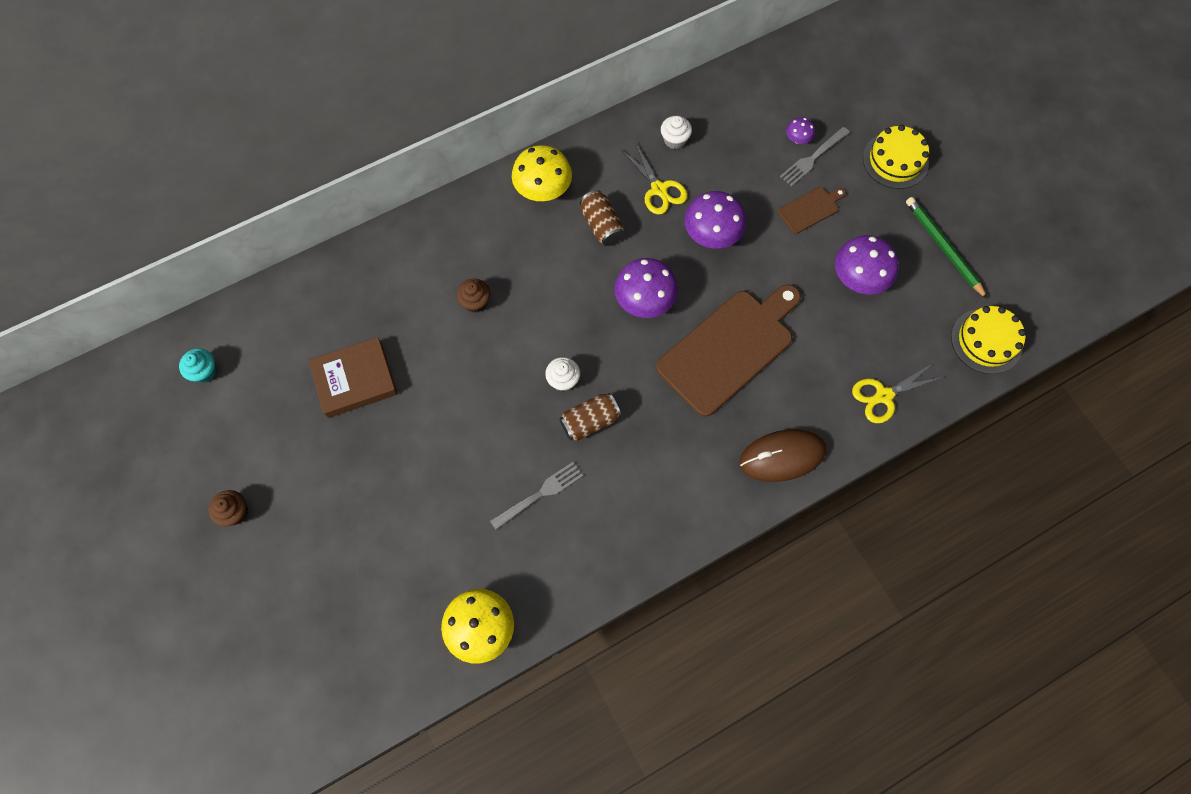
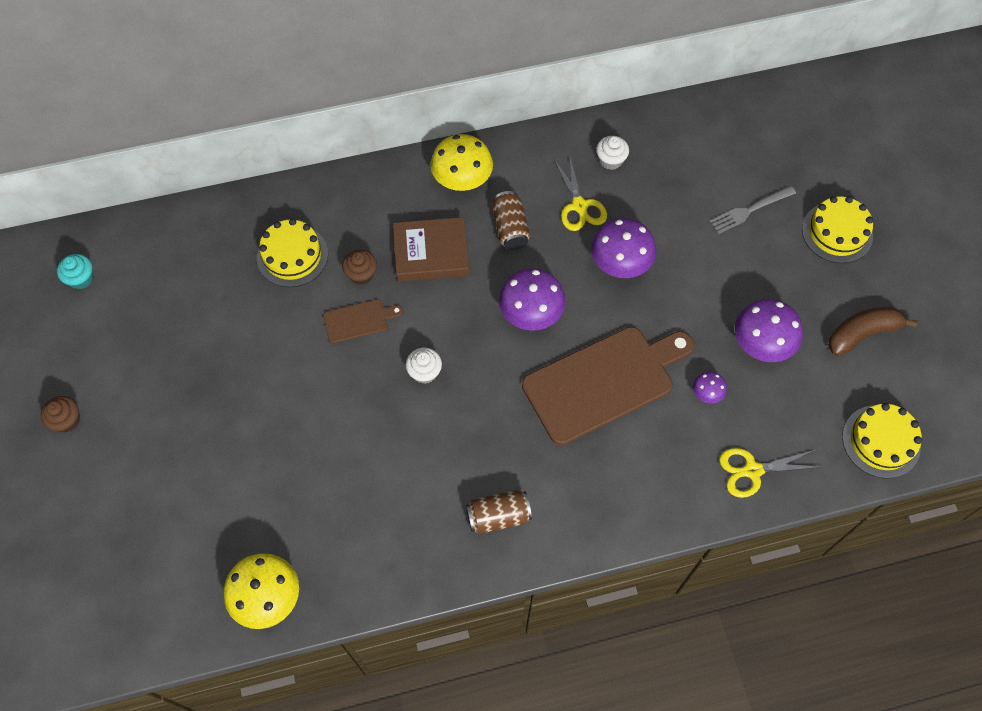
camera: 15 degrees right, 5 degrees down
(355, 380) = (220, 322): brown book -> brown book (431, 253)
(404, 300) = (292, 256): none -> yellow cake
(540, 494) = (366, 479): grey fork -> none
(590, 421) = (439, 420): brown can -> brown can (498, 516)
(782, 456) = (626, 505): brown mouse -> none
(797, 139) = (739, 187): purple mushroom -> purple mushroom (707, 393)
(810, 209) = (731, 261): brown cutting board -> brown cutting board (359, 320)
(943, 248) = (862, 333): green pencil -> brown banana

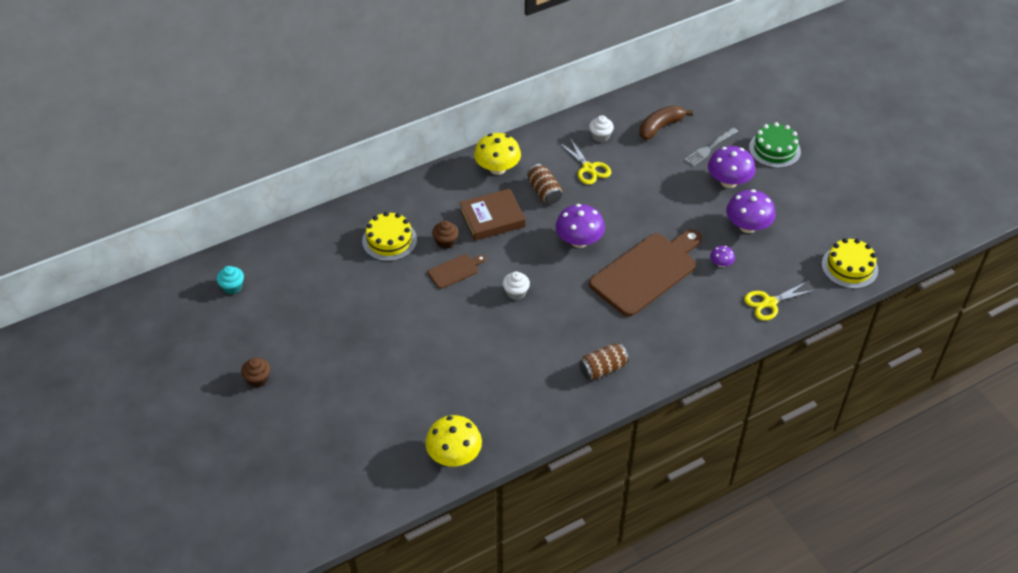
camera: 15 degrees left, 15 degrees down
(620, 263) = (631, 198): purple mushroom -> purple mushroom (728, 182)
(837, 232) = (774, 149): yellow cake -> green cake
(862, 333) = (814, 206): brown banana -> brown banana (660, 127)

